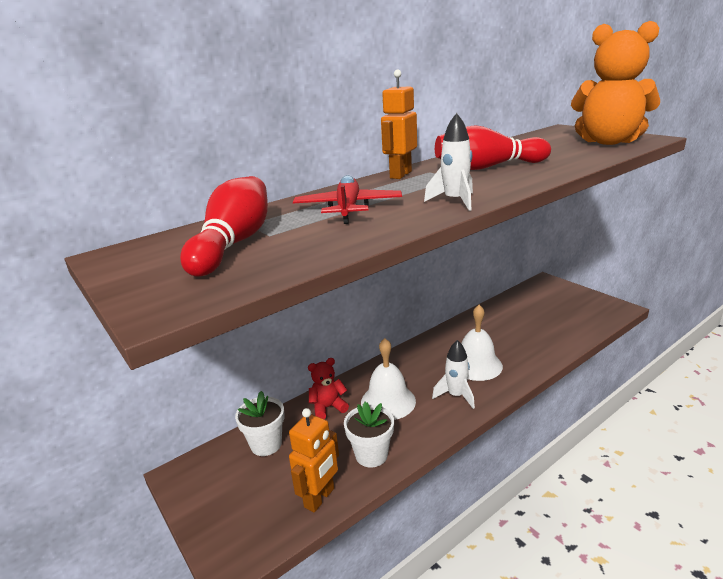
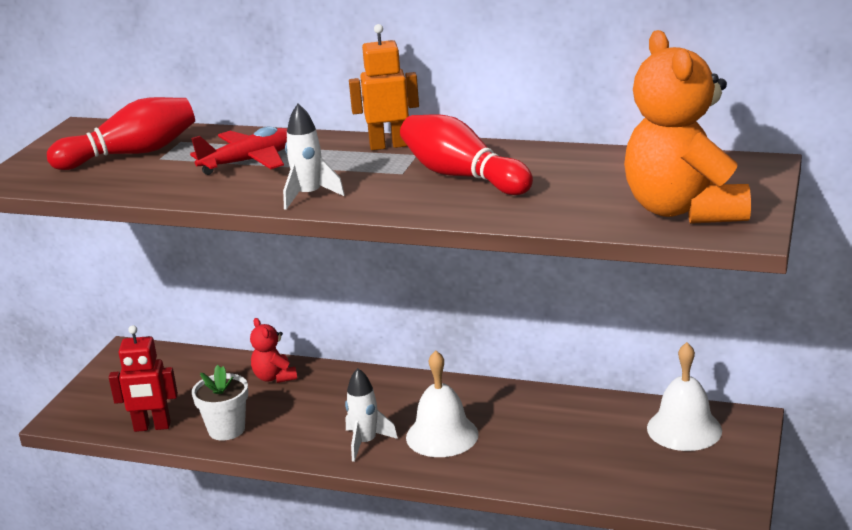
camera: 55 degrees right, 0 degrees up
(266, 444) = (194, 371): white flower pot -> none
(320, 498) = (152, 427): orange robot -> red robot
(328, 407) = (274, 377): red teddy bear -> red teddy bear turned 150 degrees counterclockwise
(388, 401) = (316, 406): white bell -> white bell (684, 429)

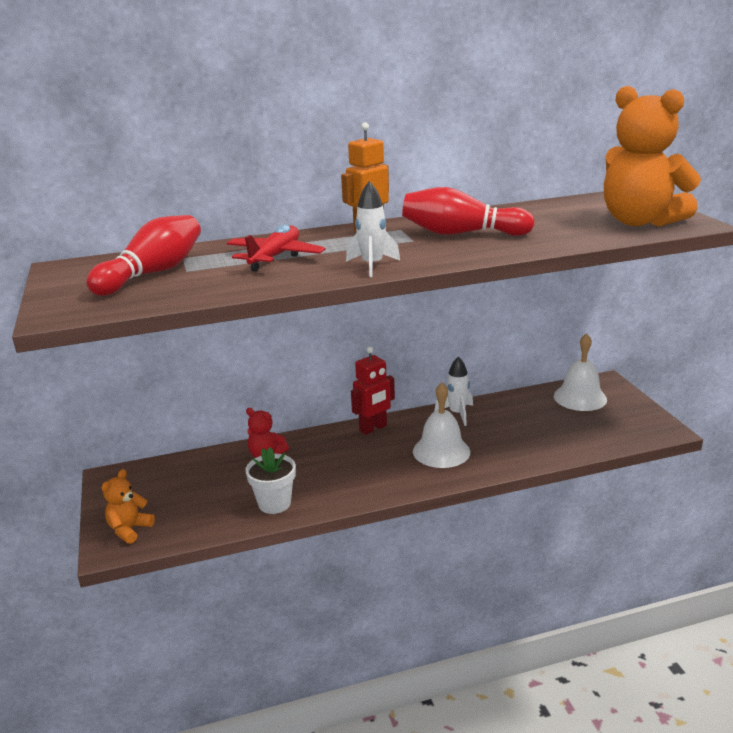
camera: 35 degrees left, 0 degrees up
(92, 407) = (129, 529): none -> orange teddy bear
(152, 427) = (206, 524): red robot -> red robot (373, 428)
(365, 443) = (395, 474): white rocket -> white rocket (457, 414)

